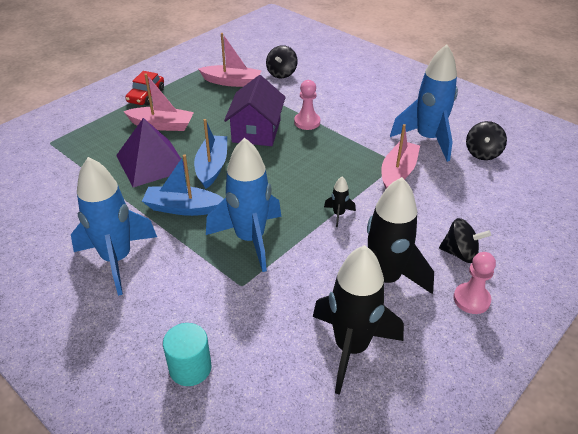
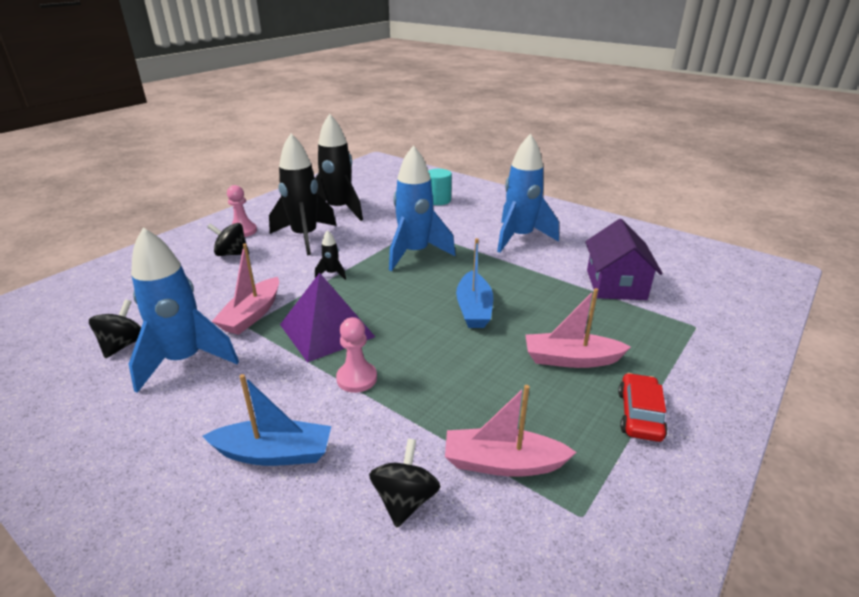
camera: 175 degrees right, 10 degrees down
(151, 162) = (547, 310): purple pyramid -> purple pyramid (327, 330)
(183, 208) = (485, 271): blue boat -> blue boat (274, 453)
(256, 131) = (431, 358): purple house -> purple house (615, 284)

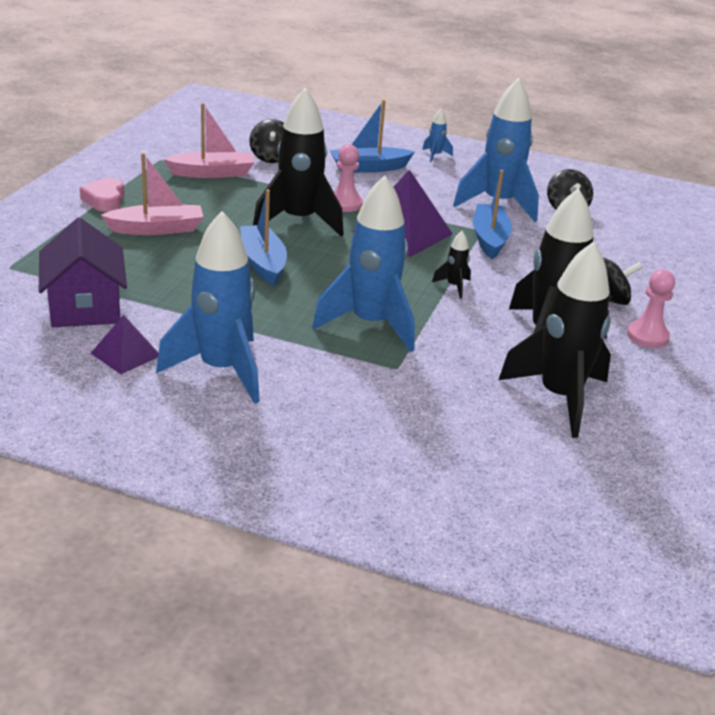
camera: 160 degrees right, 0 degrees up
(146, 478) = (435, 156): none -> blue rocket
(252, 315) = (489, 239): pink boat -> blue boat
(421, 356) = (299, 221): none -> black rocket
(438, 200) = (400, 450): turquoise cylinder -> none
(578, 251) = (125, 354): none -> purple pyramid
(639, 415) = (105, 200): red car -> pink heart

